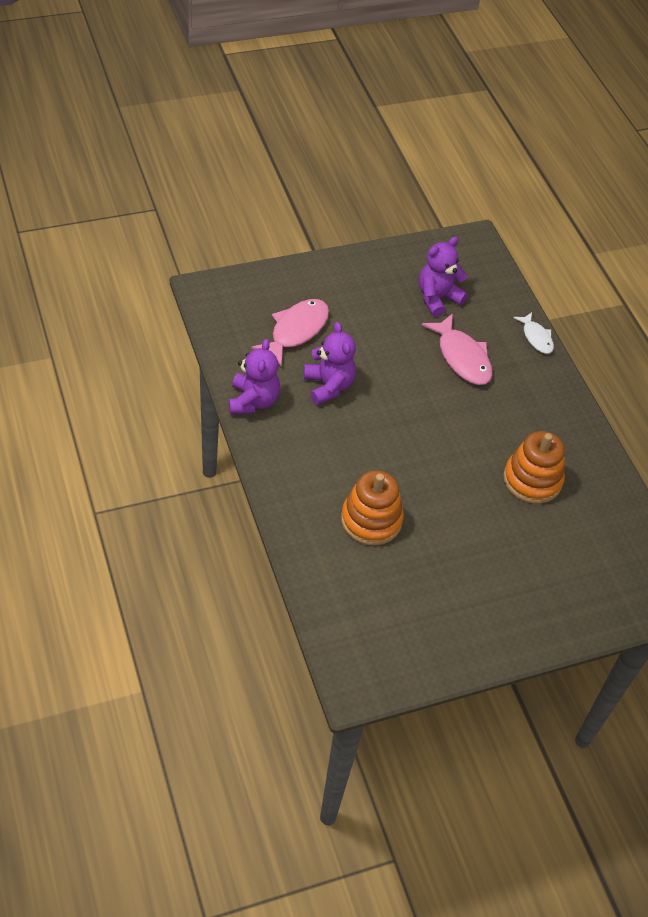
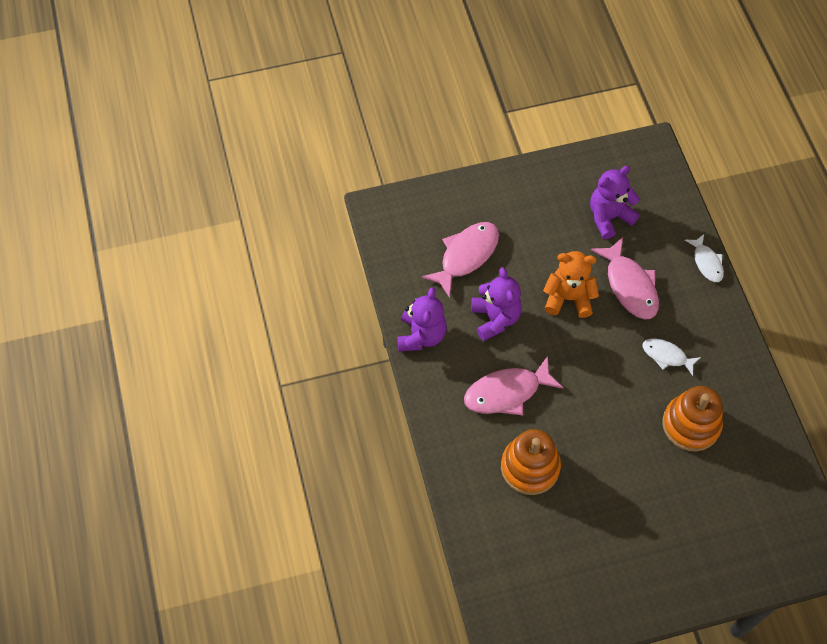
camera: 10 degrees right, 10 degrees up
(344, 452) = (507, 392): none -> pink fish
(401, 368) = (568, 298): none -> orange teddy bear
(503, 419) = (666, 356): none -> white fish

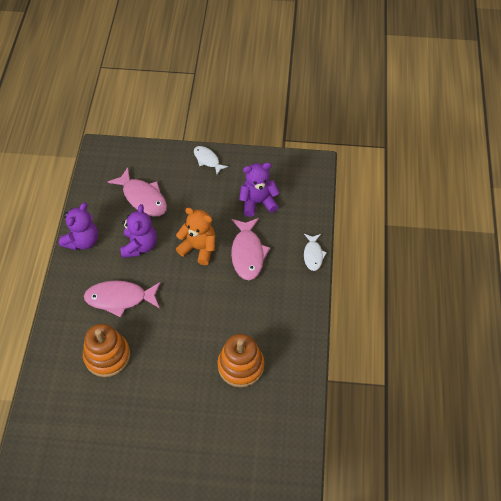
camera: 20 degrees right, 5 degrees down
(466, 256) = (143, 198): pink fish -> pink fish turned 75 degrees clockwise
(666, 356) = (248, 311): white fish -> white fish (207, 160)

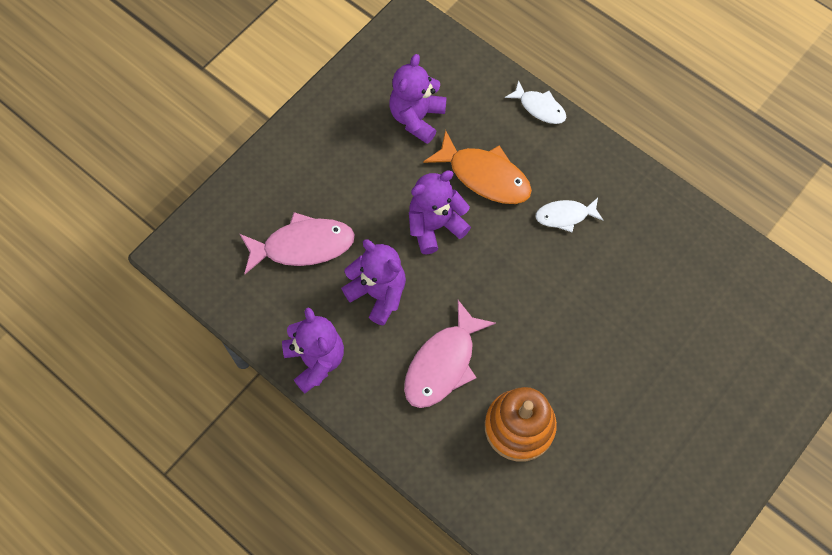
camera: 55 degrees left, 10 degrees up
(199, 248) = (435, 226): orange teddy bear -> purple teddy bear
(207, 160) = (303, 133): white fish -> white fish (565, 216)
(241, 366) = (637, 280): orange stacking toy -> none
(248, 253) = (485, 176): pink fish -> orange fish

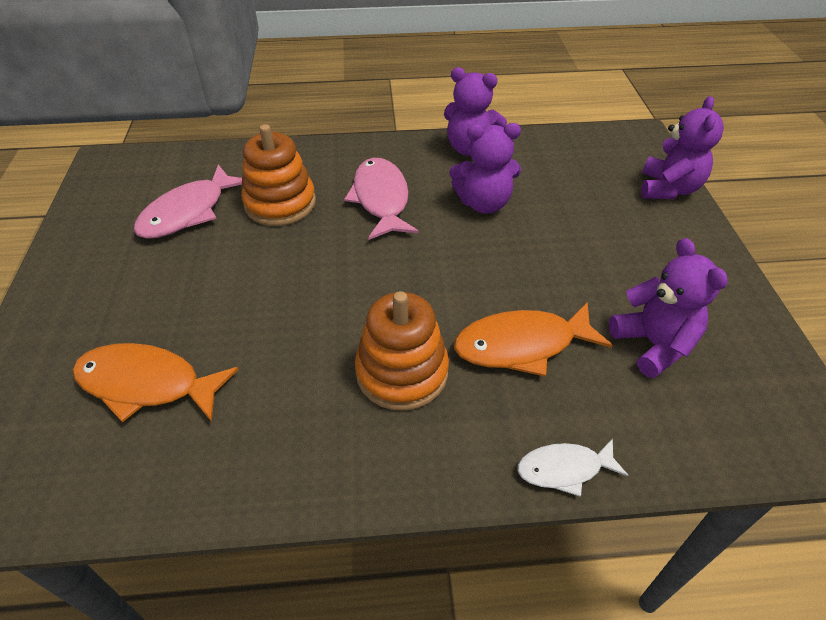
camera: 135 degrees right, 20 degrees down
(303, 246) = (577, 192): pink fish -> pink fish (188, 212)
(435, 226) = (506, 273): purple teddy bear -> purple teddy bear (668, 189)
(565, 216) = (402, 372): white fish -> orange stacking toy
(710, 327) = (147, 384): none -> orange fish

